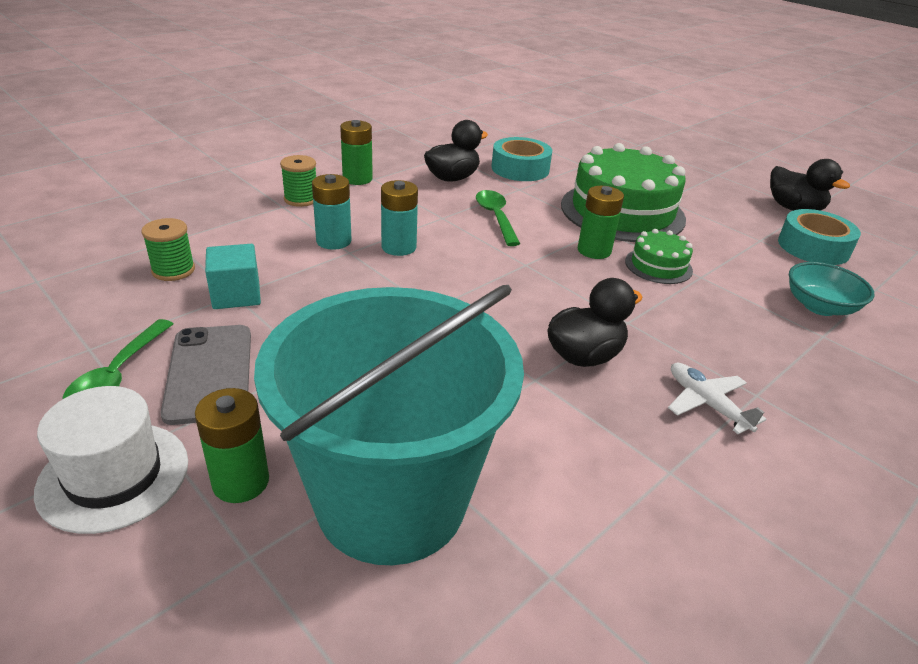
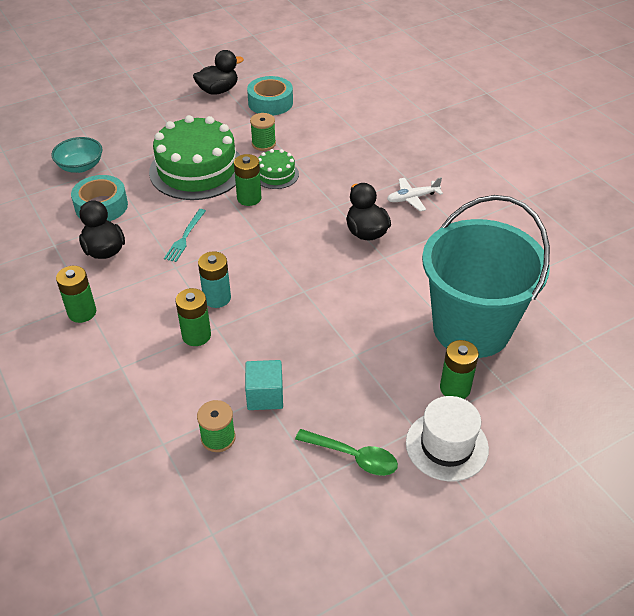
camera: 75 degrees left, 10 degrees up
(210, 373) = (358, 407): grey phone -> none
(301, 199) = (111, 354): green spool -> green spool (263, 144)
(333, 241) = (196, 335): turquoise battery -> green battery
(496, 217) = (185, 237): green spoon -> turquoise fork
(819, 307) = (335, 126): turquoise bowl -> turquoise bowl (80, 166)

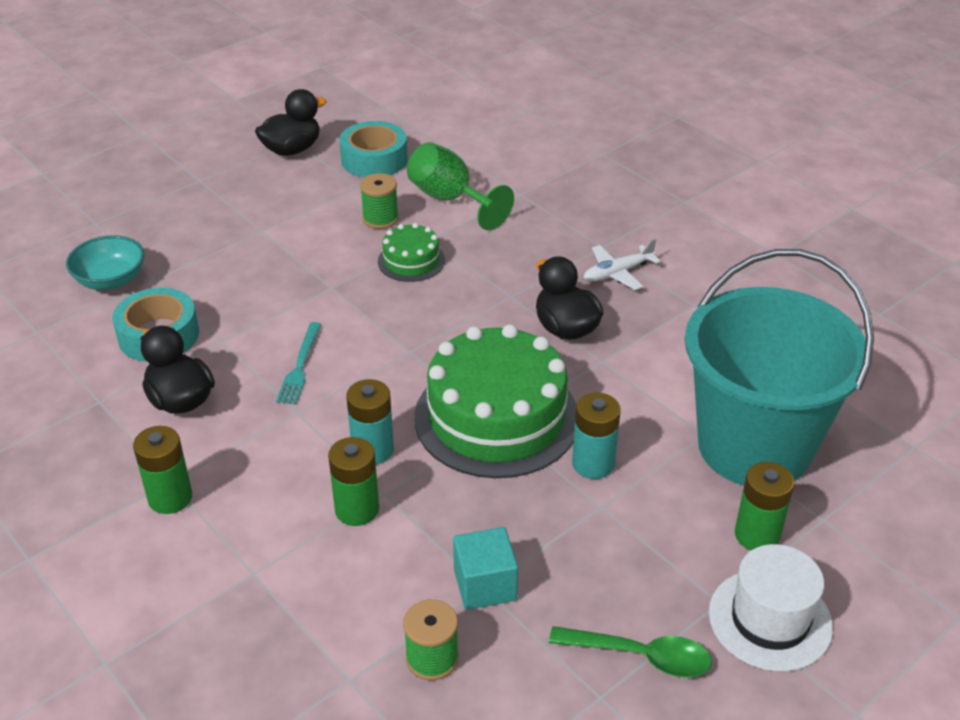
camera: 10 degrees left, 5 degrees down
(197, 169) = (291, 266): green cake -> green cake (496, 417)
(249, 198) = (380, 299): green battery -> none
(313, 135) = (450, 199): none -> green goblet
(358, 326) = (593, 463): none -> turquoise battery

